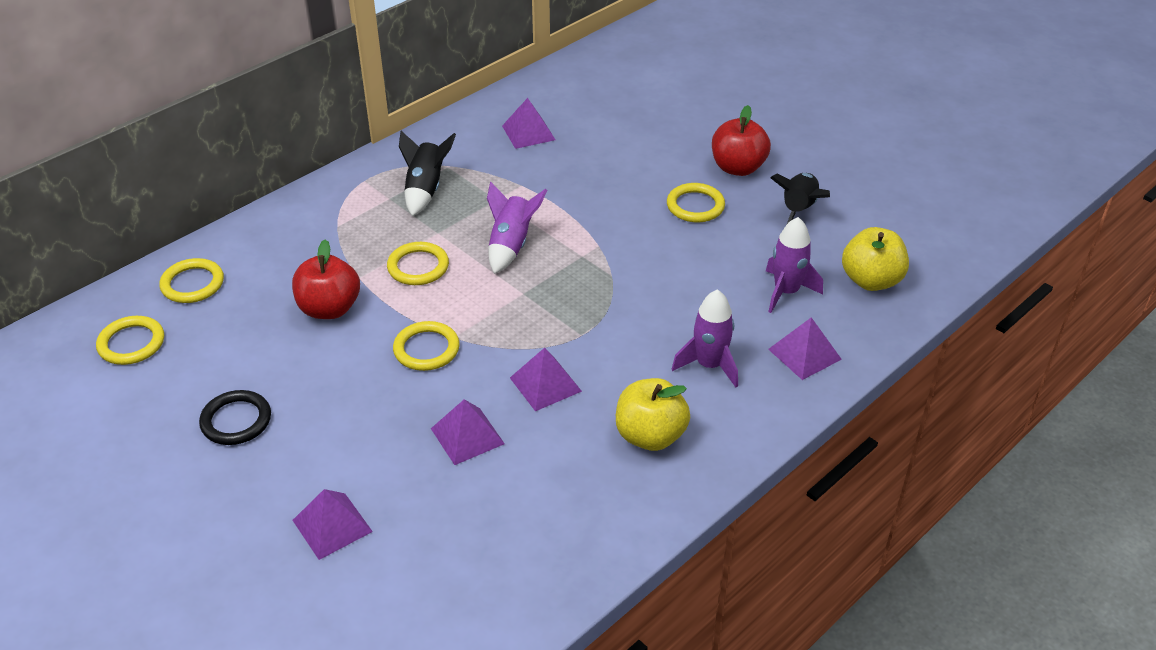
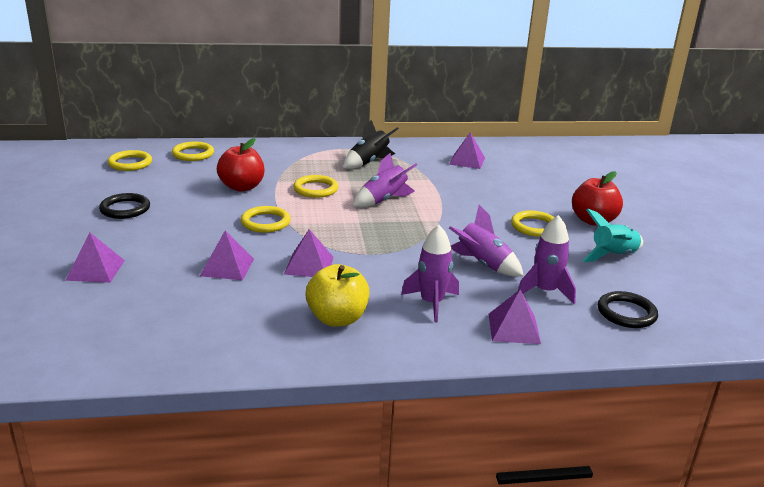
camera: 35 degrees right, 15 degrees down
(701, 287) = (482, 264): none -> purple rocket
(798, 211) = (613, 256): black rocket -> turquoise rocket
(871, 280) = (626, 313): yellow apple -> black ring

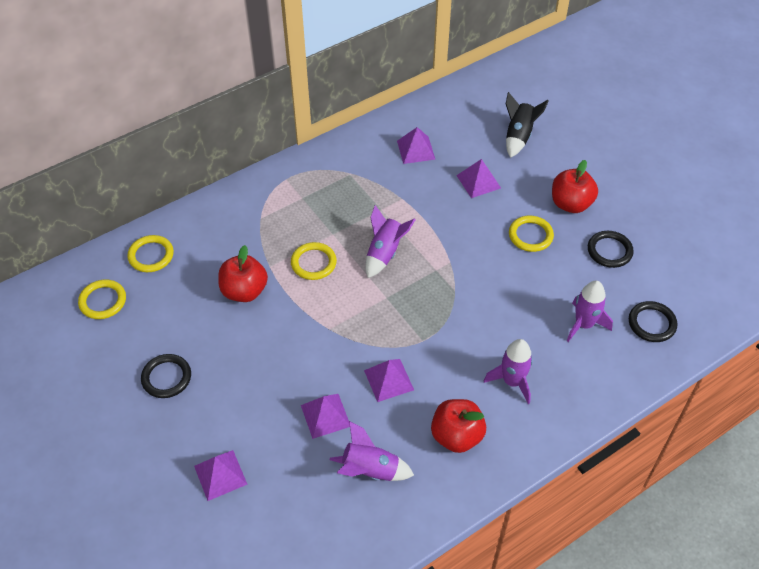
camera: 25 degrees left, 25 degrees up
(265, 222) = (308, 337): yellow ring -> none
(337, 318) = (456, 436): yellow apple -> red apple
(368, 162) = (330, 193): black rocket -> black rocket (519, 136)
(482, 264) = (520, 311): purple rocket -> purple rocket (370, 470)
(514, 328) = (586, 382): purple pyramid -> purple pyramid (478, 181)
(613, 256) = (609, 251): turquoise rocket -> black ring

